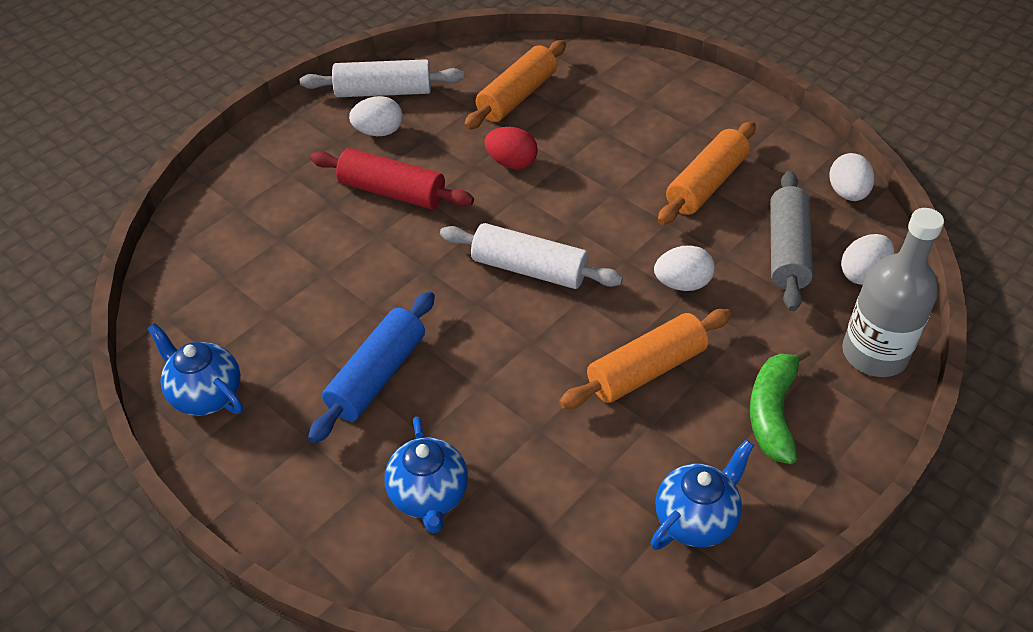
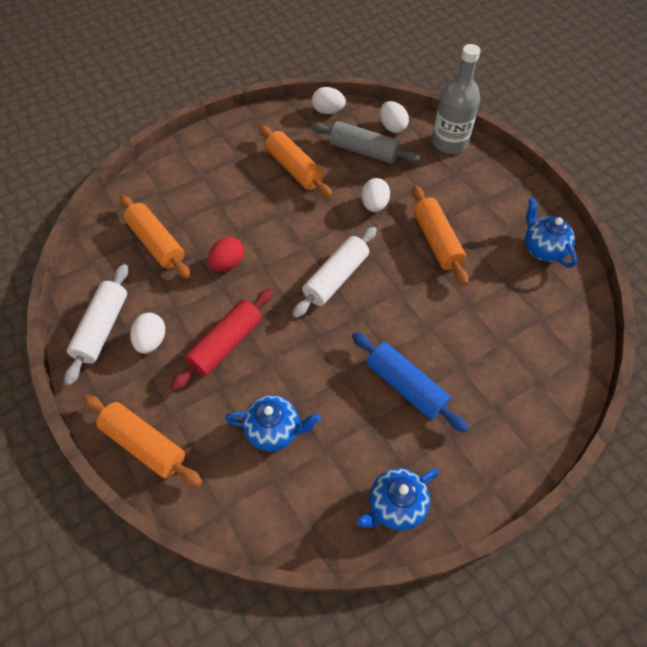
camera: 75 degrees left, 10 degrees up
(250, 164) = (144, 444): none -> orange rolling pin
(429, 496) = (509, 374): blue teapot -> blue teapot (274, 430)
(772, 412) = (479, 196): green banana -> none

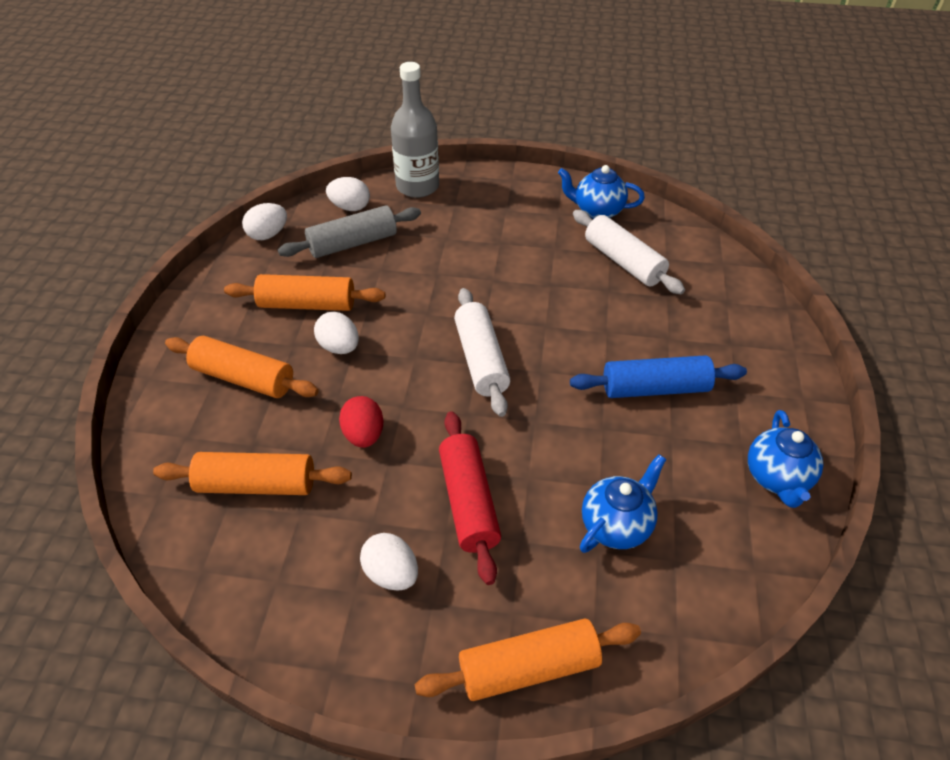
camera: 50 degrees left, 10 degrees down
(102, 328) = (319, 617): white rolling pin -> white rolling pin (623, 262)
(374, 205) = (426, 278): white egg -> white egg (339, 347)
(436, 241) = (517, 265): orange rolling pin -> orange rolling pin (243, 378)

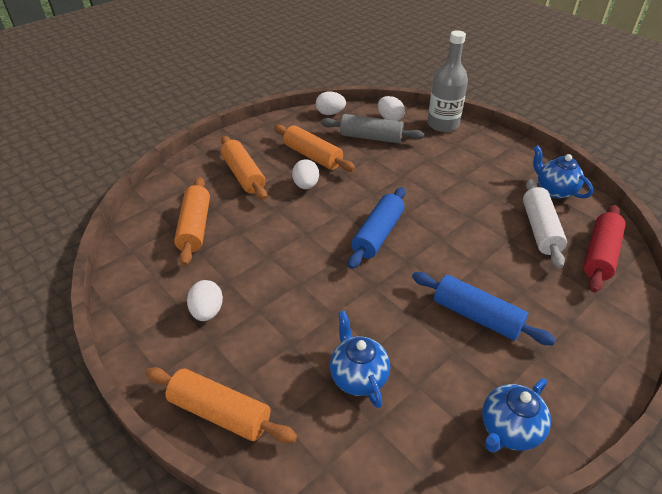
camera: 40 degrees right, 5 degrees down
(257, 484) = (195, 227): orange rolling pin -> orange rolling pin turned 45 degrees clockwise
(364, 435) = (270, 235): red egg -> none
(468, 502) = (286, 304): red rolling pin -> red rolling pin (600, 255)
(481, 359) = (378, 234): white rolling pin -> blue rolling pin
(616, 525) = (358, 376): blue teapot -> blue teapot turned 105 degrees counterclockwise

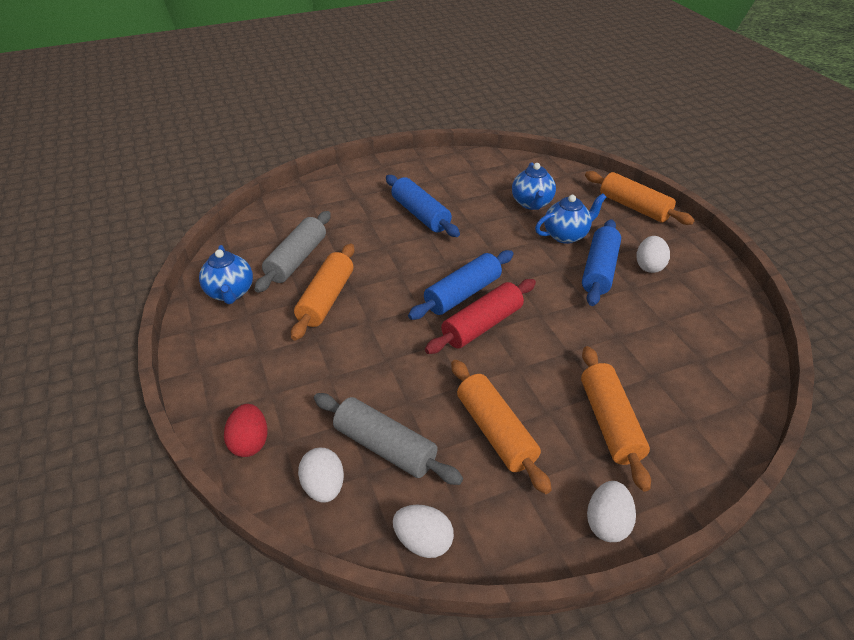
camera: 160 degrees left, 0 degrees up
(195, 227) = (673, 354): orange rolling pin -> orange rolling pin (326, 299)
(259, 292) = (599, 270): none -> blue rolling pin
(306, 185) = (522, 379): white egg -> white egg (606, 522)
(443, 124) = (250, 442): grey bottle -> red egg
(509, 429) = (449, 165): blue teapot -> blue teapot (566, 235)
(540, 229) = (296, 259): white rolling pin -> grey rolling pin
(600, 255) = (272, 228): red rolling pin -> red rolling pin (482, 325)

